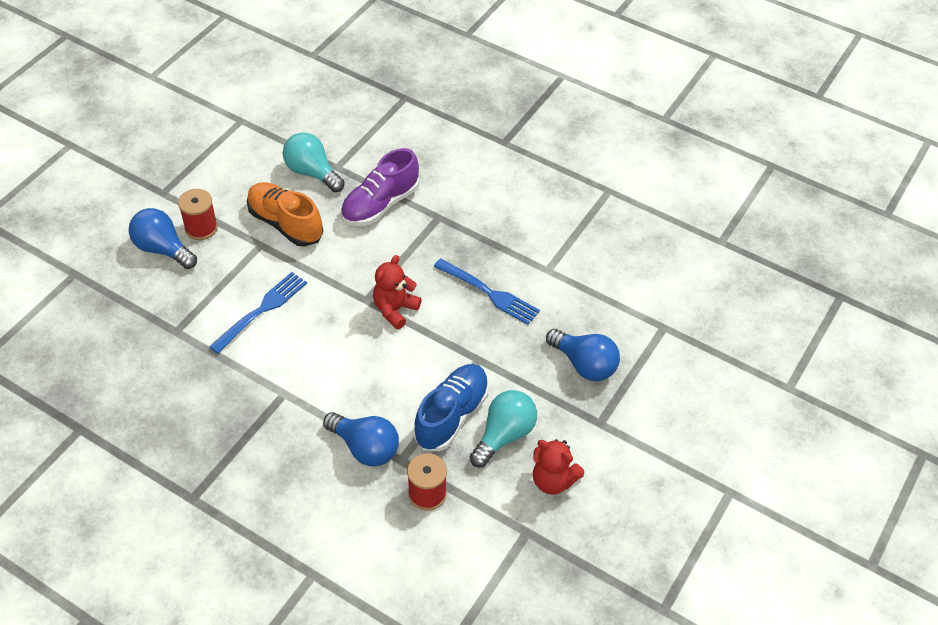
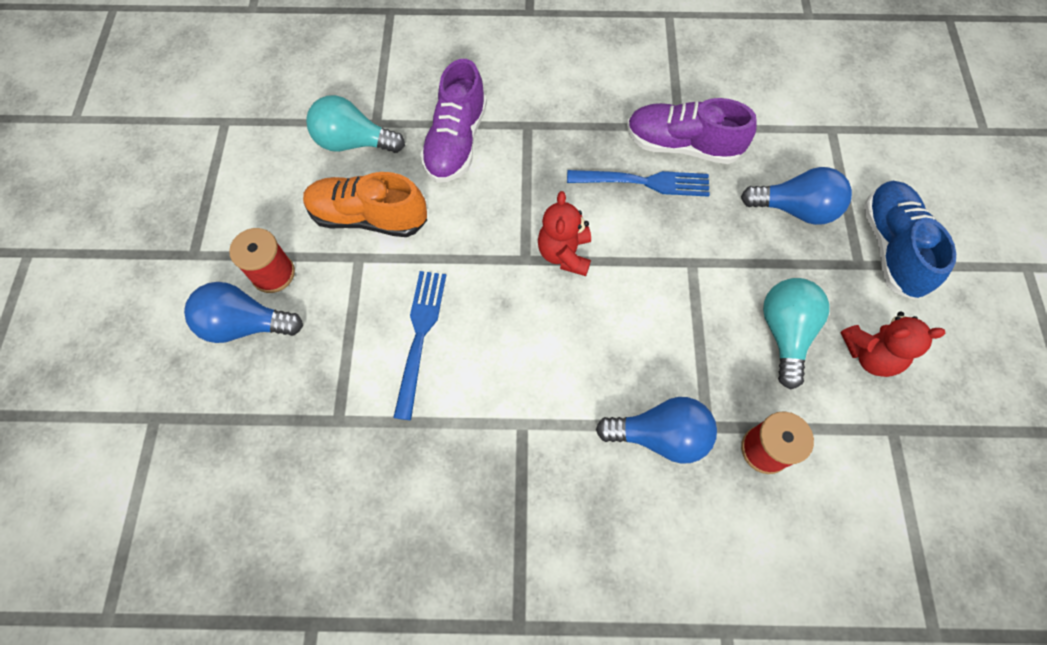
camera: 30 degrees left, 15 degrees up
(452, 415) = (717, 342): blue shoe -> blue shoe (891, 247)
(538, 283) = (682, 145): none -> purple shoe

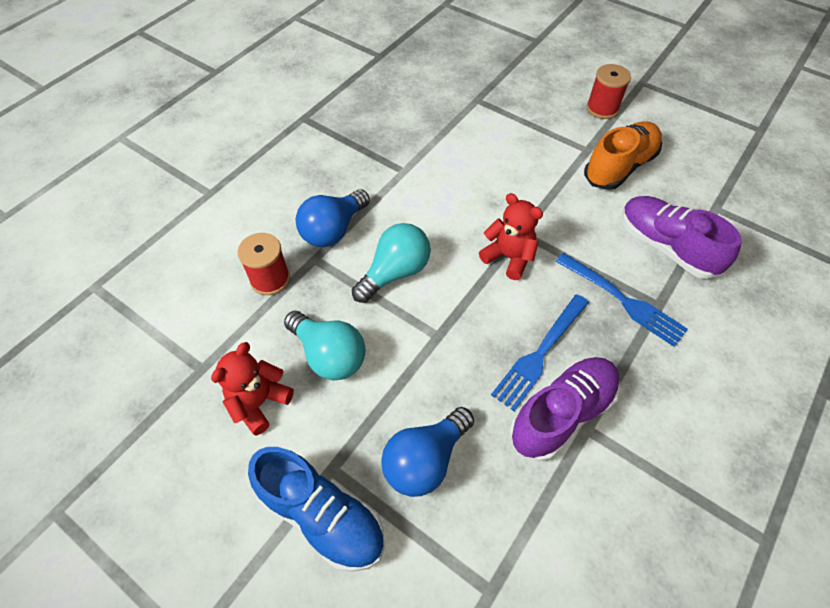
camera: 125 degrees right, 10 degrees down
(245, 325) = (571, 86): blue light bulb -> none
(353, 142) = (700, 187): turquoise light bulb -> turquoise light bulb (395, 272)
(420, 336) = (503, 152): blue fork -> blue fork (622, 300)

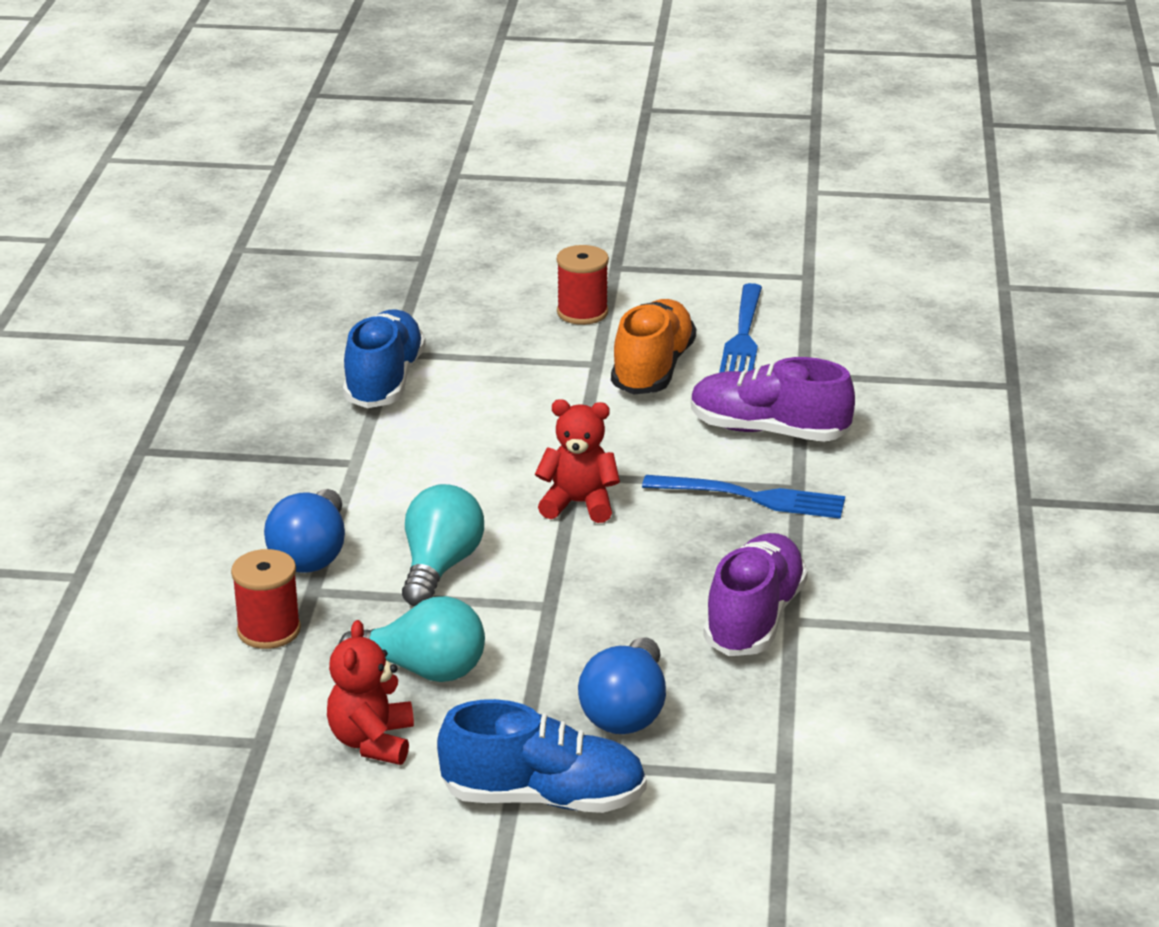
camera: 30 degrees left, 25 degrees down
(458, 118) = (384, 381): none -> blue shoe
(540, 353) = (689, 577): blue fork -> blue fork (743, 335)

